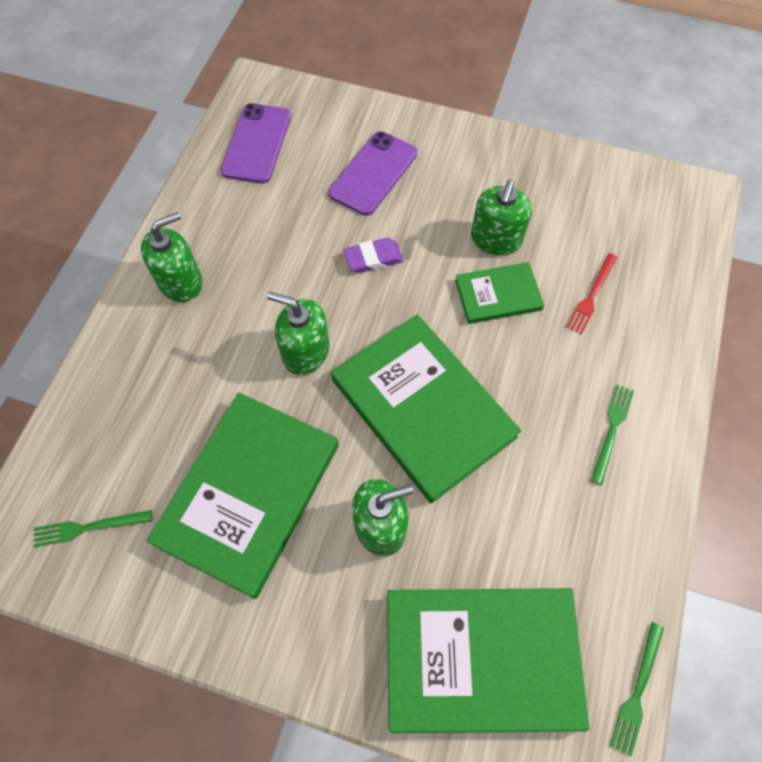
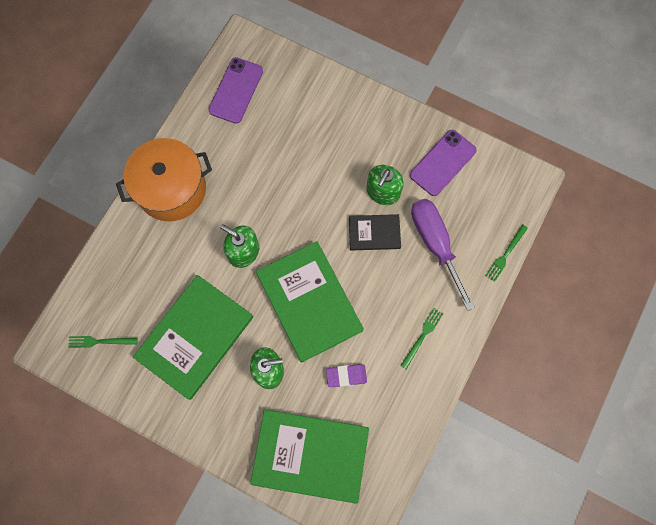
camera: 10 degrees right, 10 degrees up
(180, 282) = (171, 189): green soap dispenser -> orange pot
(373, 173) = (311, 127): purple phone -> purple phone (442, 163)
(373, 258) = (299, 193): purple eraser -> purple eraser (346, 376)
(498, 295) = (374, 233): green book -> black book
(591, 296) = (435, 244): red fork -> purple screwdriver
(637, 691) = (393, 488): green fork -> green fork (505, 254)

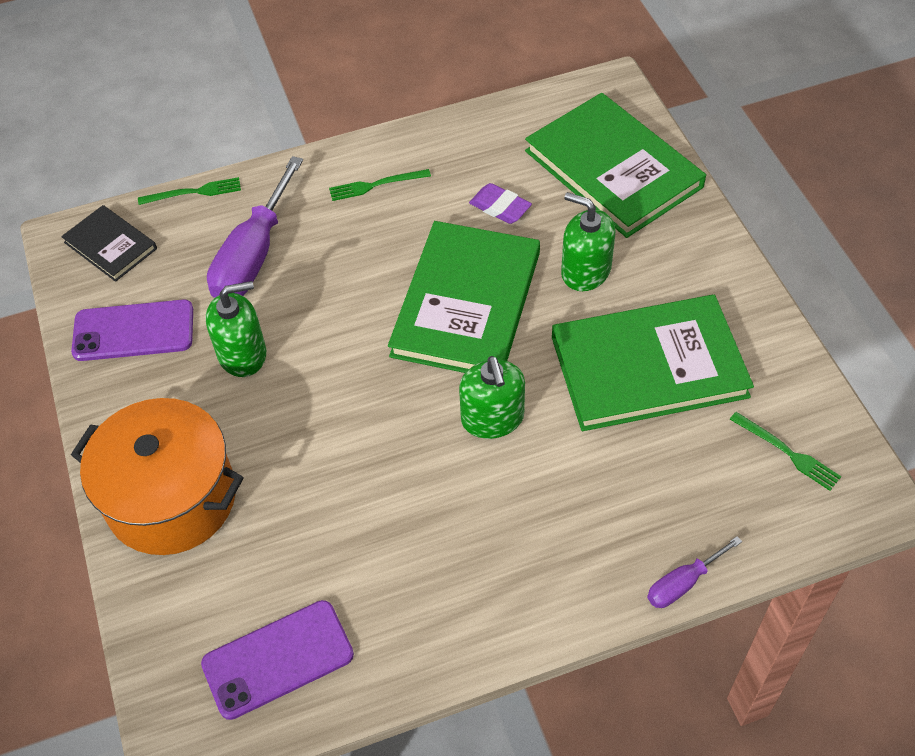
camera: 135 degrees left, 20 degrees down
(105, 241) = (682, 583): none -> purple screwdriver
(171, 189) = (517, 582): orange pot -> orange pot (172, 498)
(374, 233) = (307, 318): black book -> black book (110, 245)

